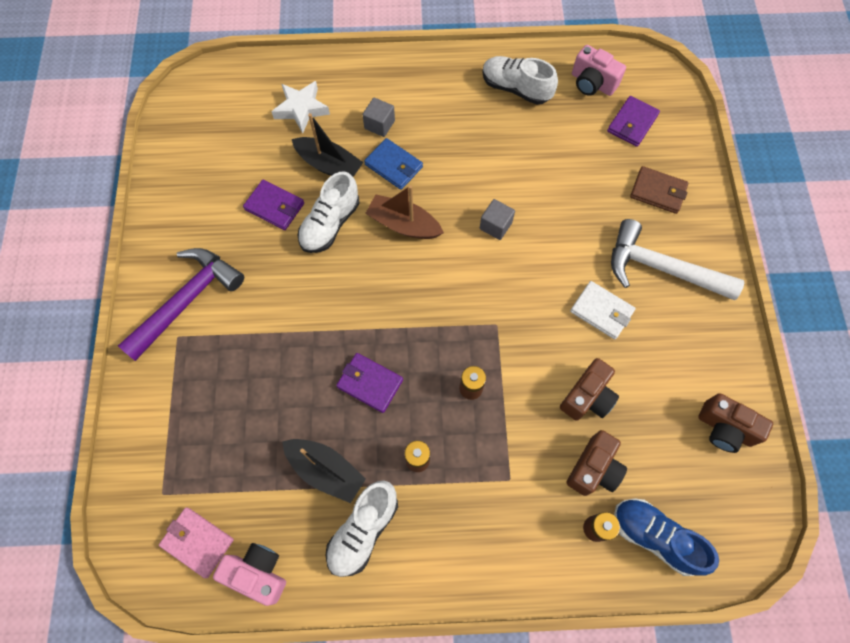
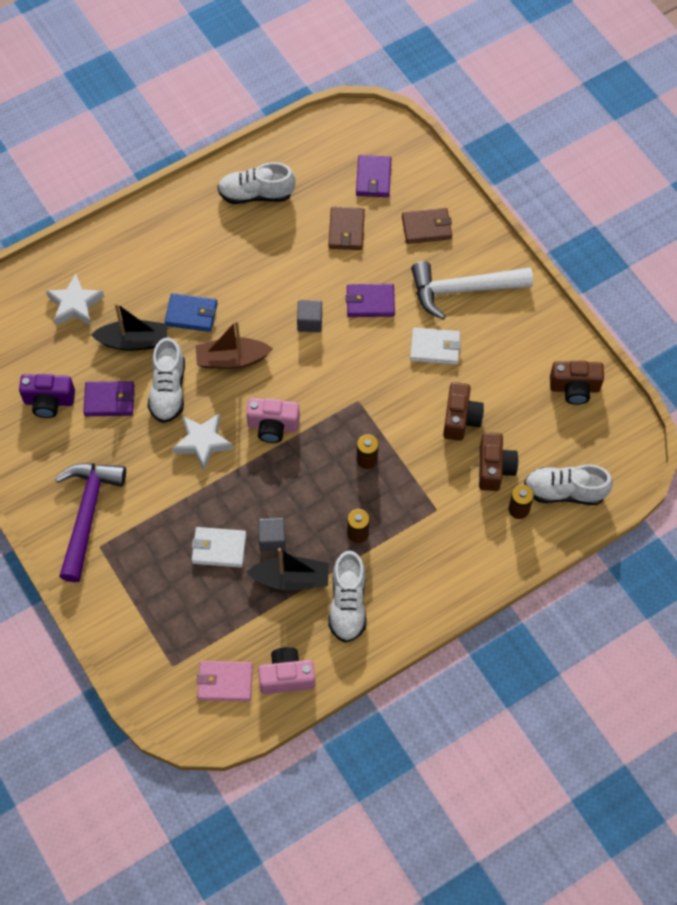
camera: 30 degrees left, 5 degrees down
(224, 181) = (49, 401): none -> purple camera
(279, 400) = (219, 548): none -> white wallet
(329, 288) = (202, 442): none -> white star
(370, 383) = (284, 498): purple wallet -> purple wallet (370, 302)
(379, 124) = (155, 284): grey cube -> grey cube (272, 539)
(579, 158) = (346, 230): none -> brown wallet
(592, 83) = (319, 158): pink camera -> pink camera (273, 426)
(655, 537) = (564, 492): blue shoe -> white shoe

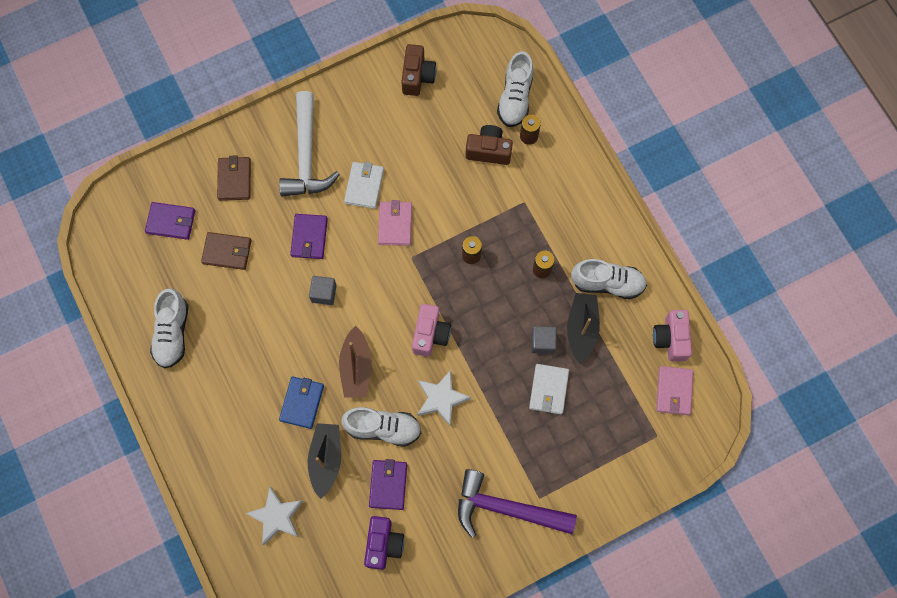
camera: 85 degrees left, 10 degrees up
(394, 381) = (395, 224): none -> pink wallet
(460, 419) = (438, 172): brown camera -> none

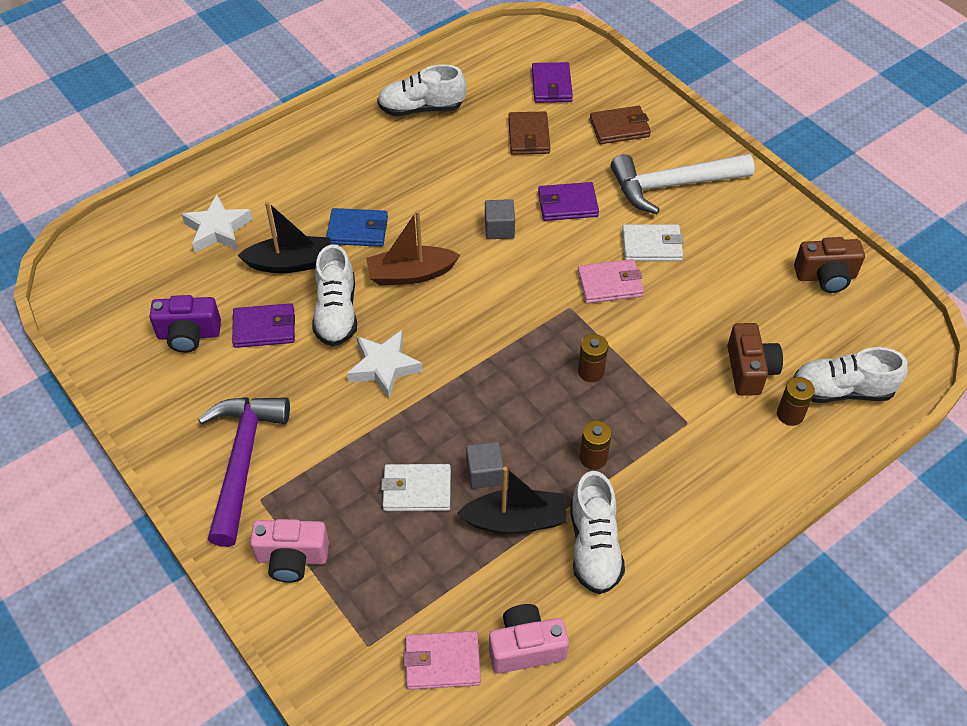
camera: 80 degrees right, 20 degrees down
(430, 334) = (469, 343): pink camera -> pink camera (292, 558)

